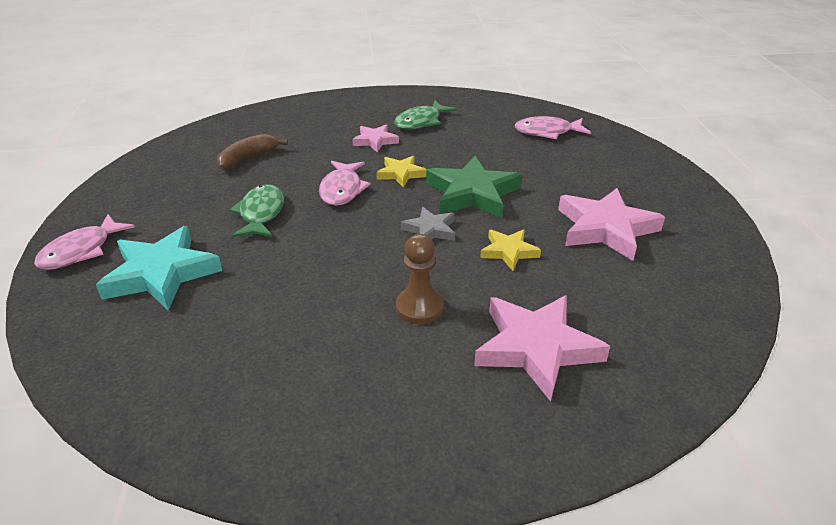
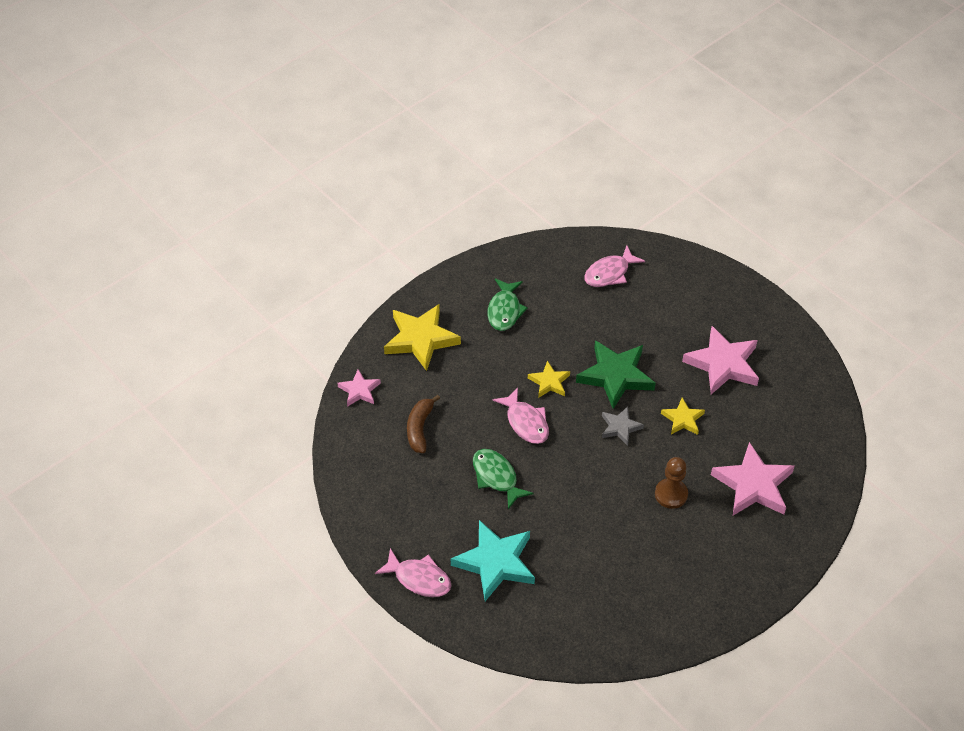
camera: 35 degrees left, 15 degrees up
(81, 251) = (419, 578): pink fish -> pink fish turned 60 degrees counterclockwise
(328, 114) = (421, 339): none -> yellow star
(375, 141) = (493, 354): pink star -> pink star (359, 390)

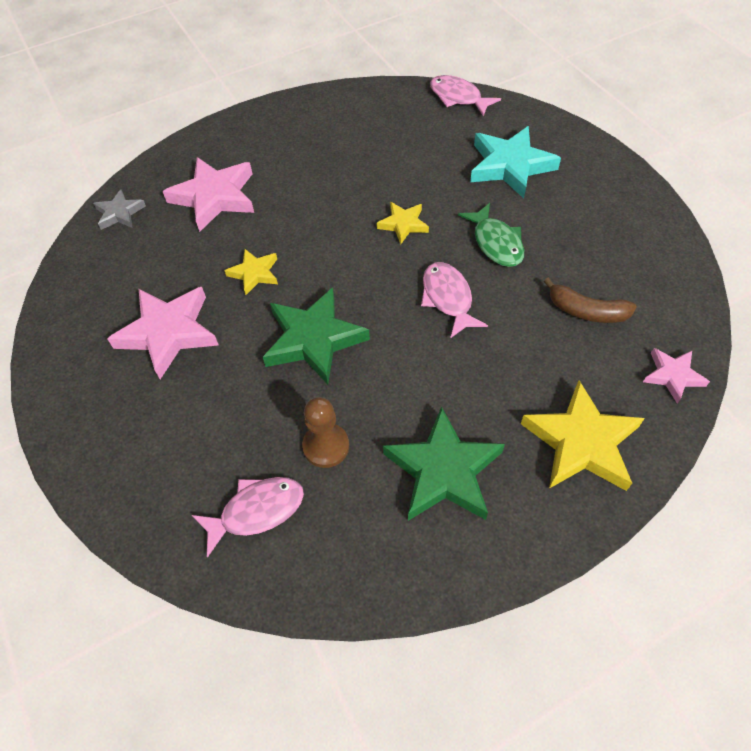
camera: 165 degrees left, 5 degrees up
(419, 578) = (592, 163): pink fish -> pink fish (458, 97)
(420, 428) = (587, 311): brown banana -> brown banana turned 90 degrees clockwise
(504, 310) = (443, 471): green fish -> green star
(549, 382) = (404, 345): yellow star -> yellow star (403, 224)
(620, 427) = (333, 275): grey star -> grey star (120, 213)
(671, 494) = (306, 200): brown pawn -> brown pawn (326, 446)

